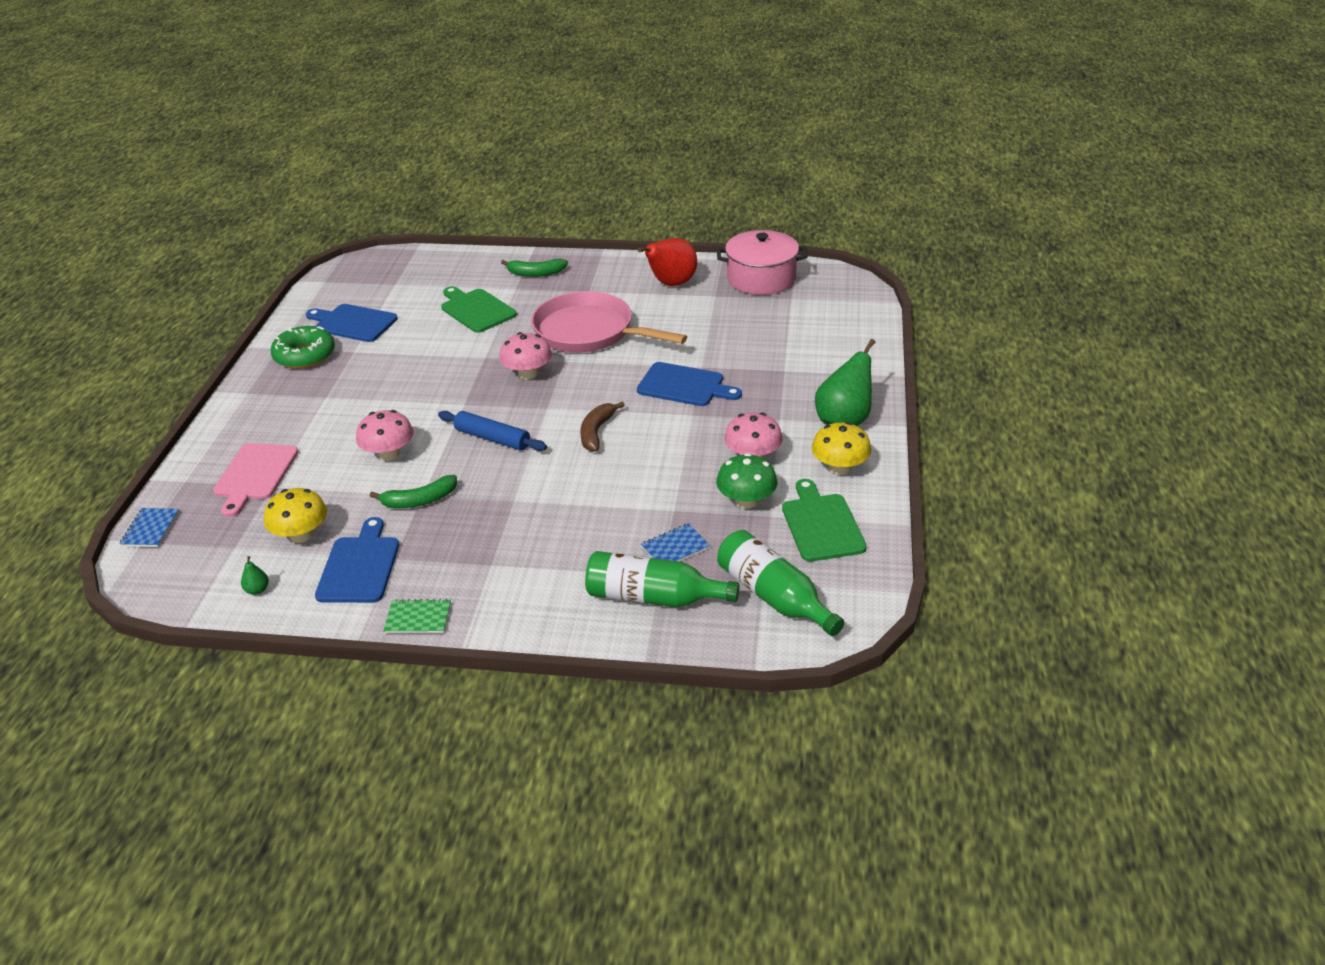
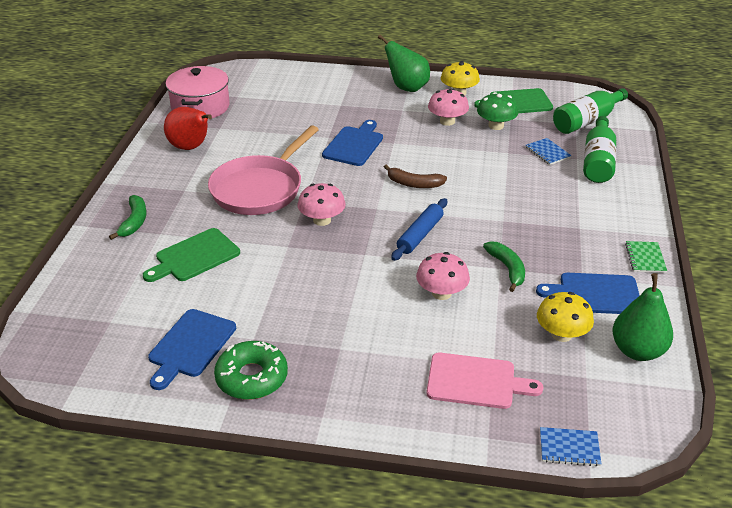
camera: 90 degrees left, 0 degrees up
(257, 590) = (637, 351): green pear -> green pear, size x2.47

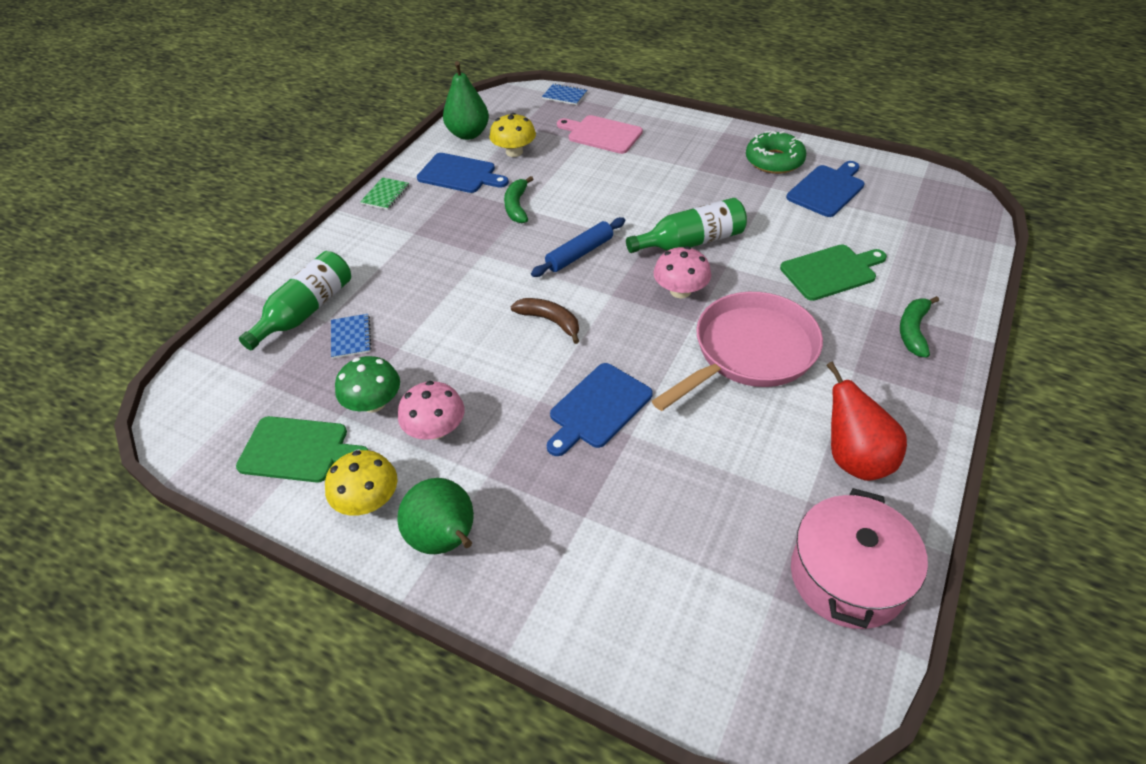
camera: 160 degrees left, 10 degrees up
(441, 293) = (591, 196): pink mushroom -> none
(587, 121) = (243, 384): green bottle -> green bottle (691, 242)

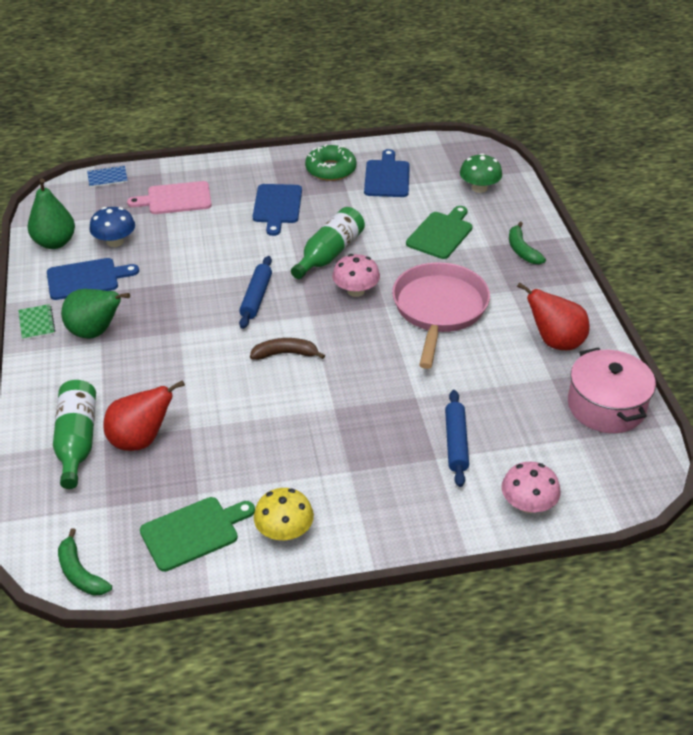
camera: 40 degrees left, 5 degrees down
(351, 337) = (141, 440): blue notebook -> red pear
(374, 403) = (215, 472): green mushroom -> green mushroom (479, 188)
(435, 429) = (281, 464): pink mushroom -> pink mushroom (528, 504)
(446, 540) = (364, 521): green pear -> green pear (95, 332)
(514, 152) = (115, 241): yellow mushroom -> blue mushroom
(517, 206) = (166, 283): green banana -> green banana (80, 573)
(598, 408) = (378, 392): blue cutting board -> blue cutting board (277, 206)
(623, 512) = (456, 443): none -> blue rolling pin

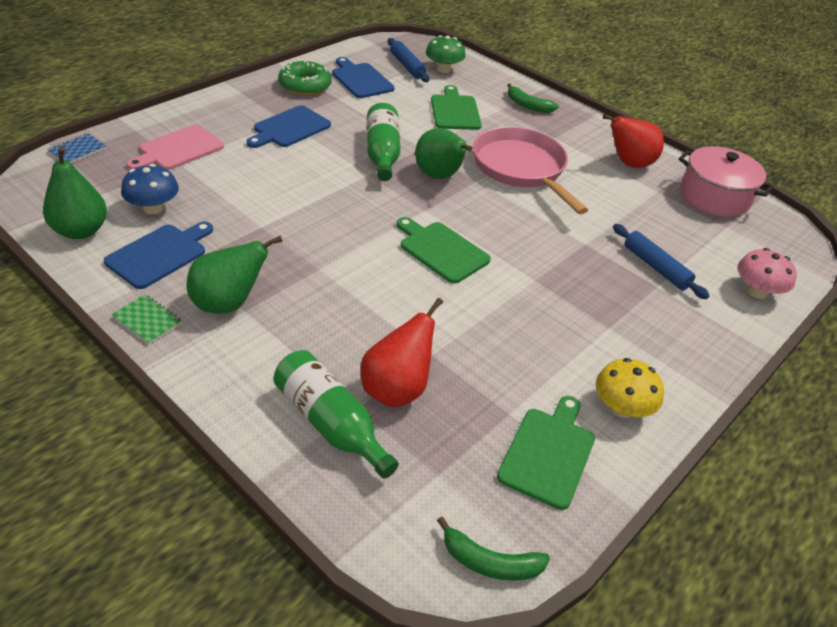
camera: 40 degrees left, 0 degrees up
(256, 297) = (359, 211): blue rolling pin -> blue rolling pin (407, 66)
(277, 206) = (290, 128): blue cutting board -> blue cutting board turned 75 degrees clockwise
(285, 354) = (441, 250): brown banana -> green cutting board
(356, 291) = (439, 176): pink mushroom -> green pear

